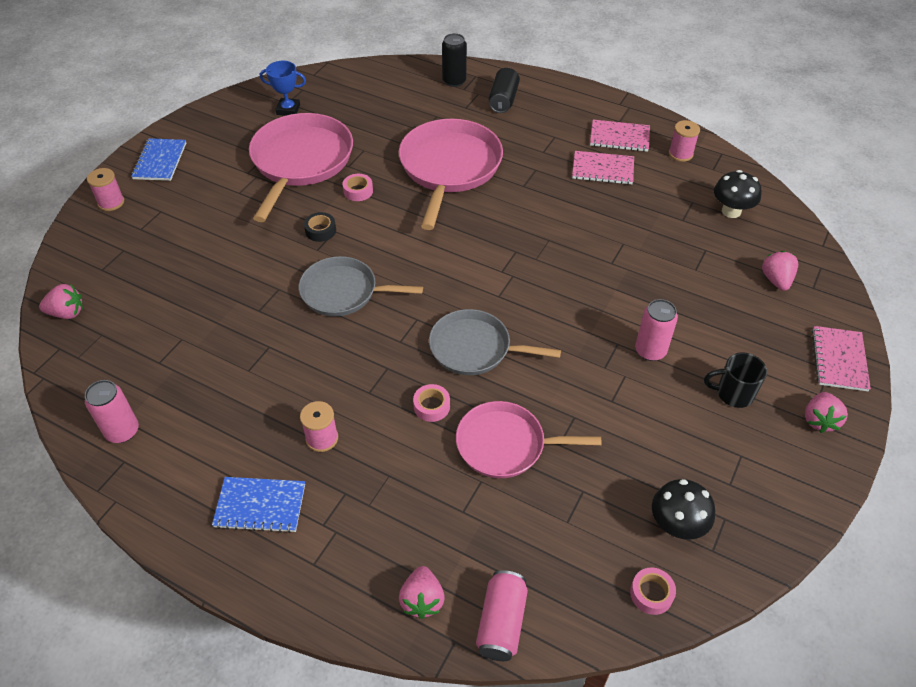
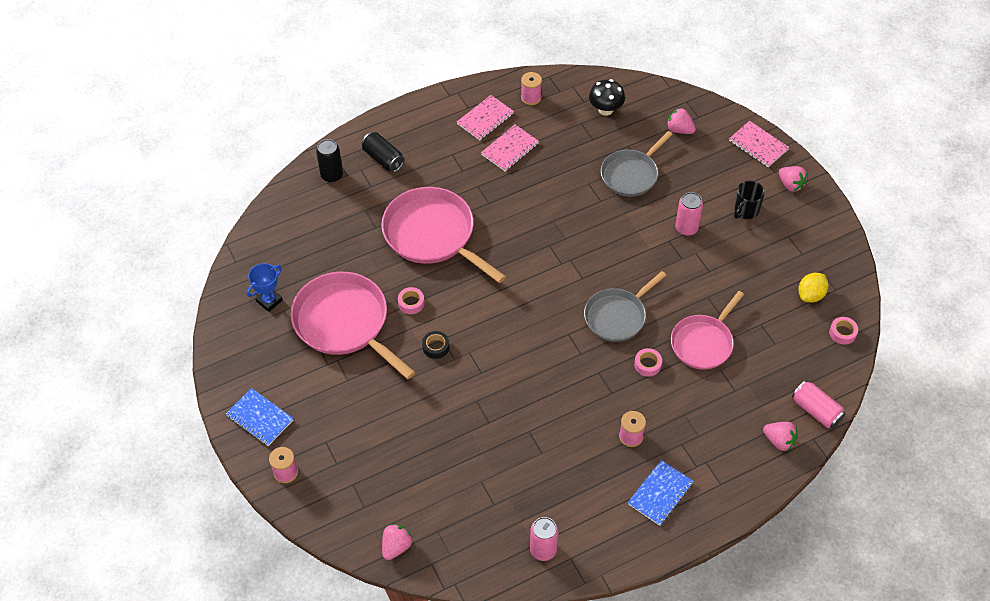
camera: 55 degrees left, 5 degrees up
(343, 292) = (510, 363): grey pan -> grey pan (631, 174)
(676, 525) = (810, 295): black mushroom -> yellow lemon

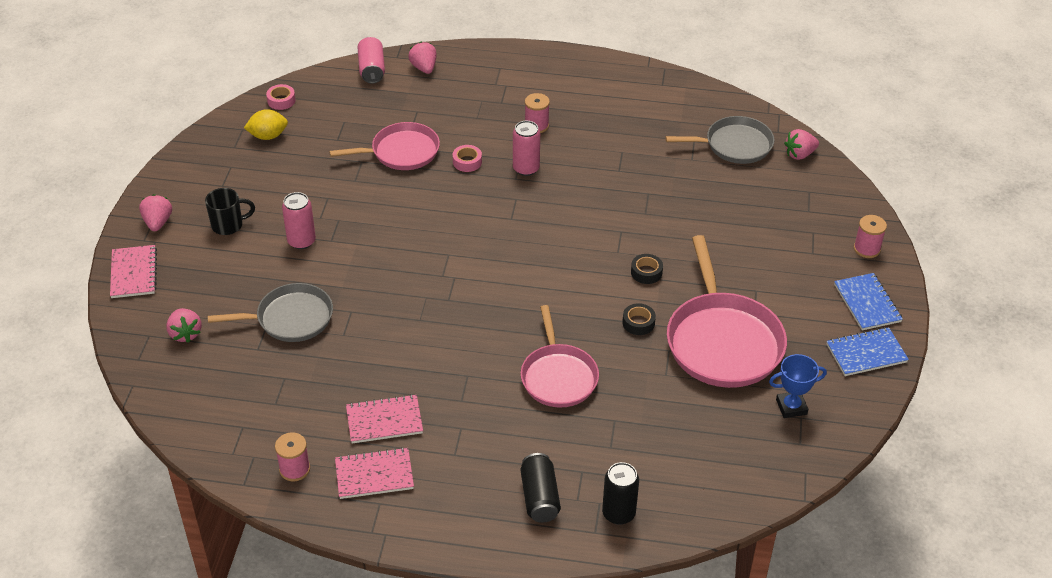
camera: 145 degrees left, 10 degrees down
(411, 303) = (638, 323): pink tape -> black tape
(432, 234) = (558, 377): pink pan -> pink pan, size x0.64
(543, 550) = (679, 98): pink can -> pink can (526, 168)
(605, 109) = (231, 402): black mushroom -> none
(617, 316) = (452, 208): grey pan -> grey pan (735, 145)
(660, 493) = (553, 84): blue notebook -> blue notebook (866, 353)

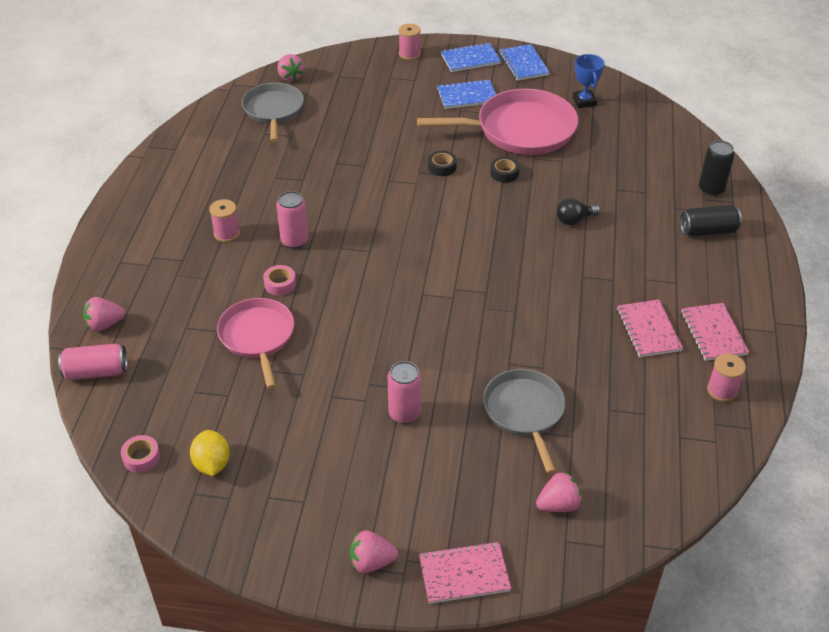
camera: 90 degrees left, 0 degrees up
(228, 225) = (377, 486): black mug -> none
(558, 377) = (574, 220): pink pan -> black light bulb
(785, 297) = (467, 96): none -> blue notebook

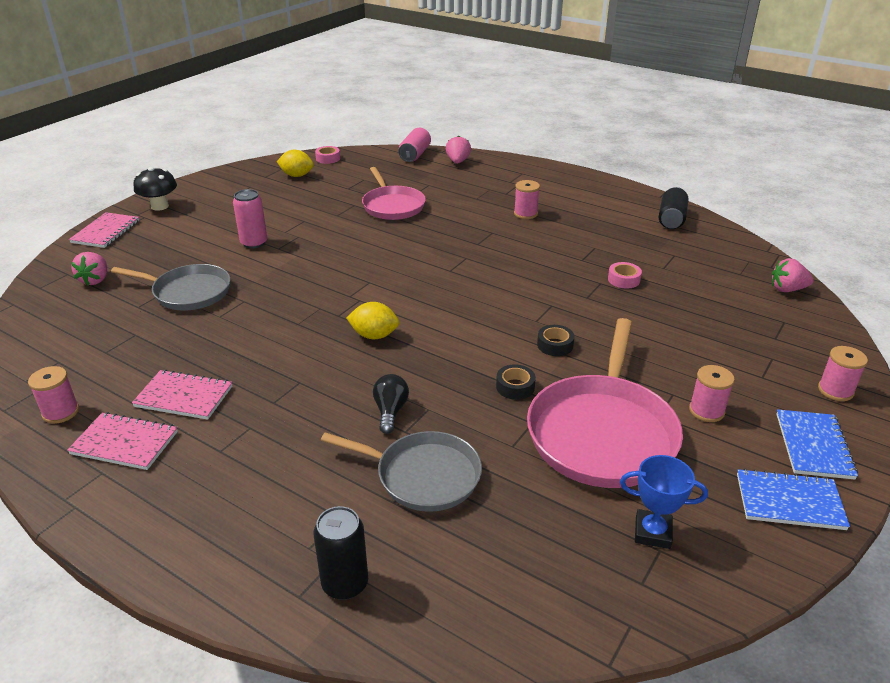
camera: 115 degrees right, 10 degrees down
(257, 337) = (392, 206): pink pan -> pink pan turned 60 degrees clockwise
(273, 110) = (717, 267): grey pan -> grey pan (423, 476)
(280, 284) = (443, 224): pink tape -> pink tape (623, 280)
(294, 241) = (492, 239): pink can -> none
(371, 562) = (160, 206): pink strawberry -> black mushroom
(467, 96) = (706, 411): blue notebook -> pink spool
(498, 260) = (374, 335): none -> yellow lemon
(708, 231) = (269, 529): black can -> black can (671, 219)

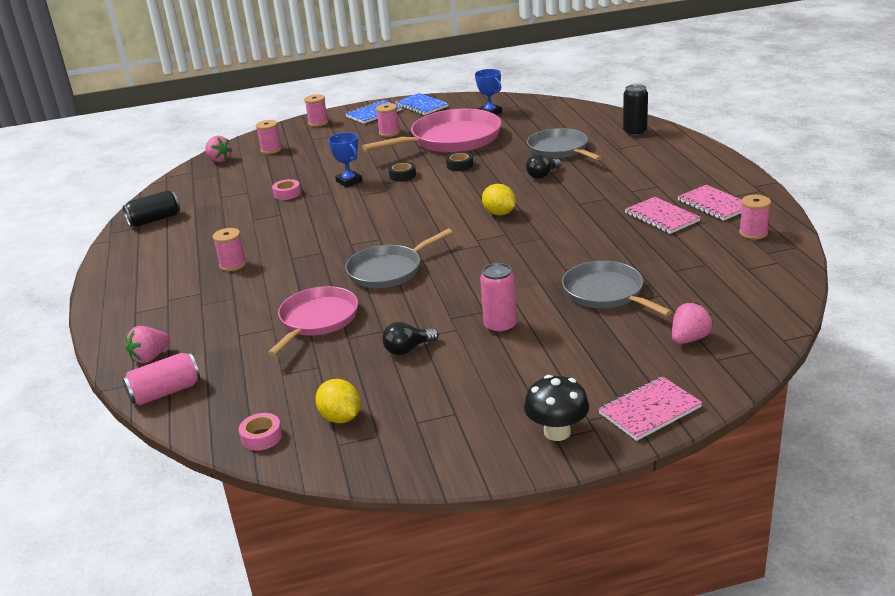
camera: 135 degrees left, 5 degrees down
(303, 212) = (408, 349): none -> black light bulb
(397, 249) = (388, 271): none -> grey pan
(595, 315) = (349, 181): none -> blue trophy
(773, 323) = (271, 150): none -> pink spool

